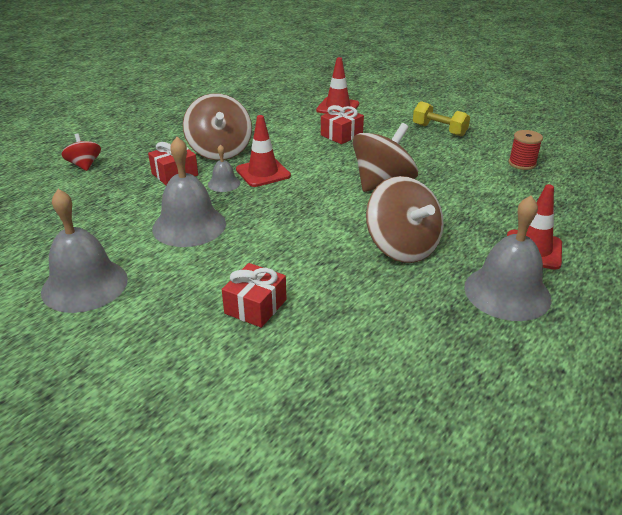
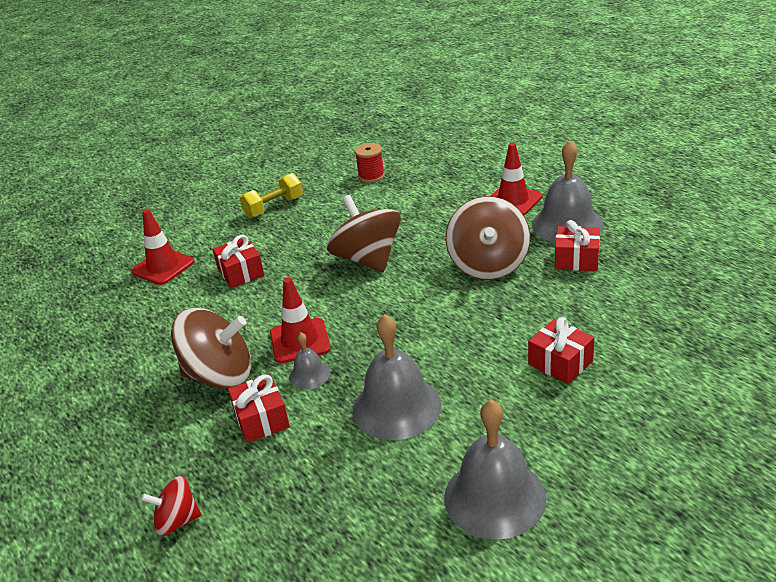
camera: 70 degrees left, 0 degrees up
(402, 247) = (488, 265): brown spinning top -> brown spinning top turned 105 degrees clockwise
(438, 304) = (576, 259): none -> red gift

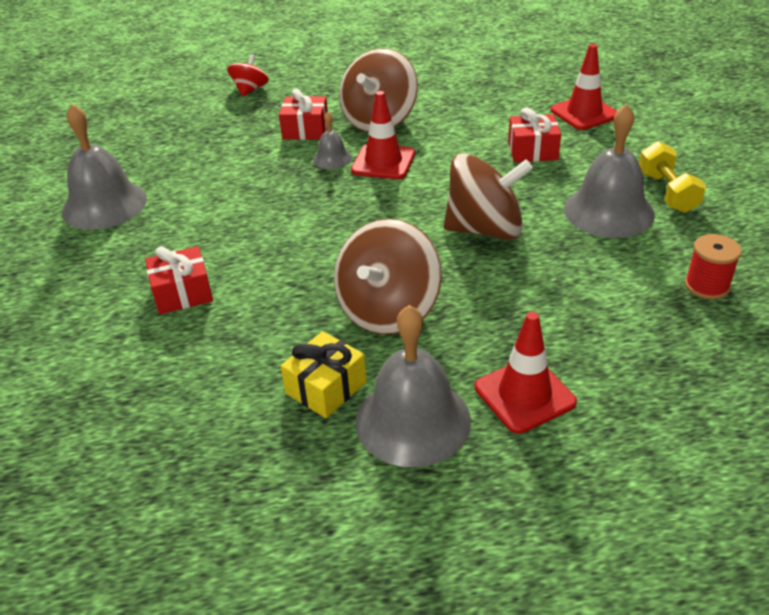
camera: 115 degrees right, 5 degrees up
(396, 407) = (243, 189): grey bell -> grey bell (608, 211)
(488, 265) = (388, 310): brown spinning top -> brown spinning top turned 90 degrees counterclockwise
(576, 259) = (326, 388): red gift -> yellow gift

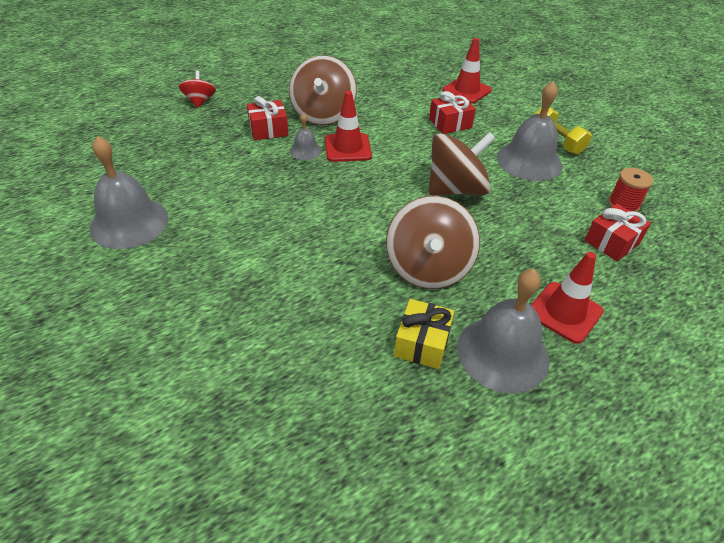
camera: 25 degrees left, 5 degrees up
(182, 293) = (252, 289): red gift -> red gift (611, 242)

